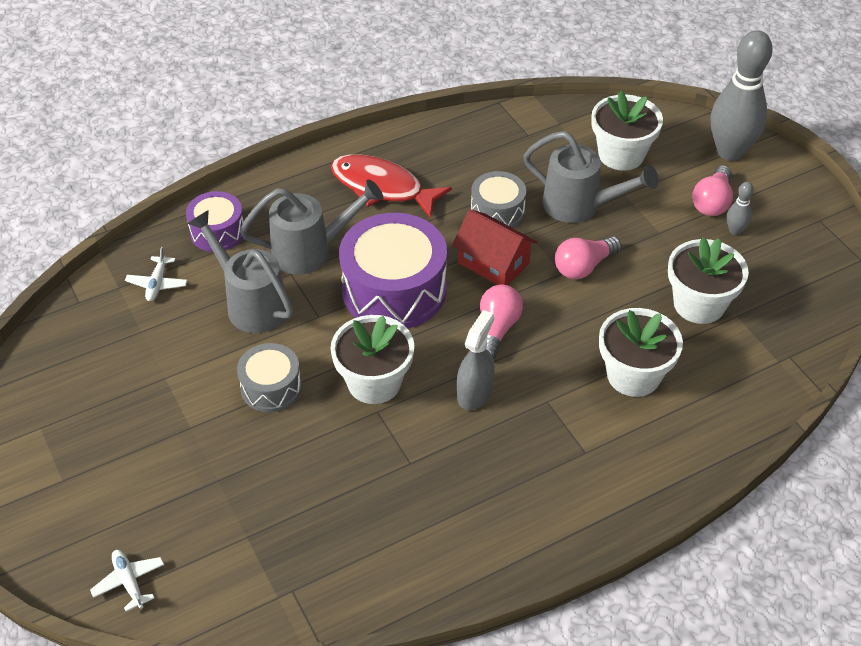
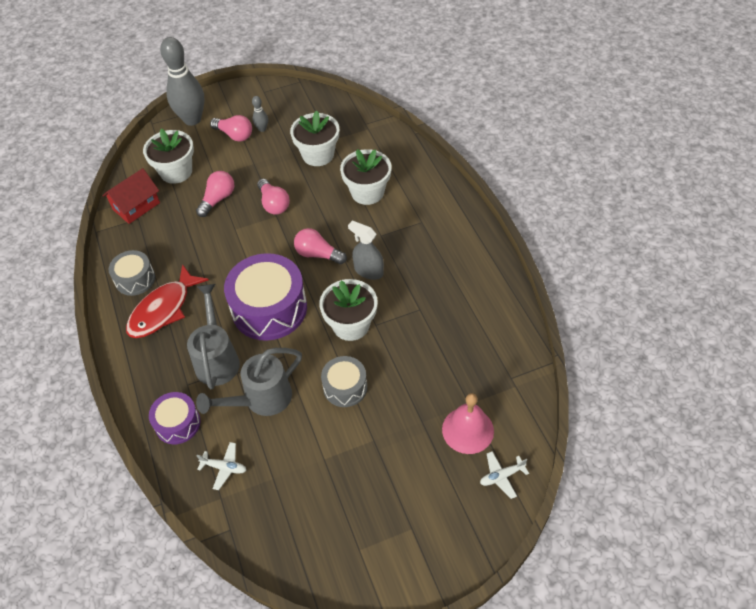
camera: 80 degrees left, 5 degrees up
(203, 536) = (468, 430): none -> pink bell
(493, 263) = (258, 250): red house -> red house (136, 206)
(497, 211) = (209, 243): grey drum -> grey drum (135, 279)
(579, 206) = (218, 199): grey watering can -> pink light bulb

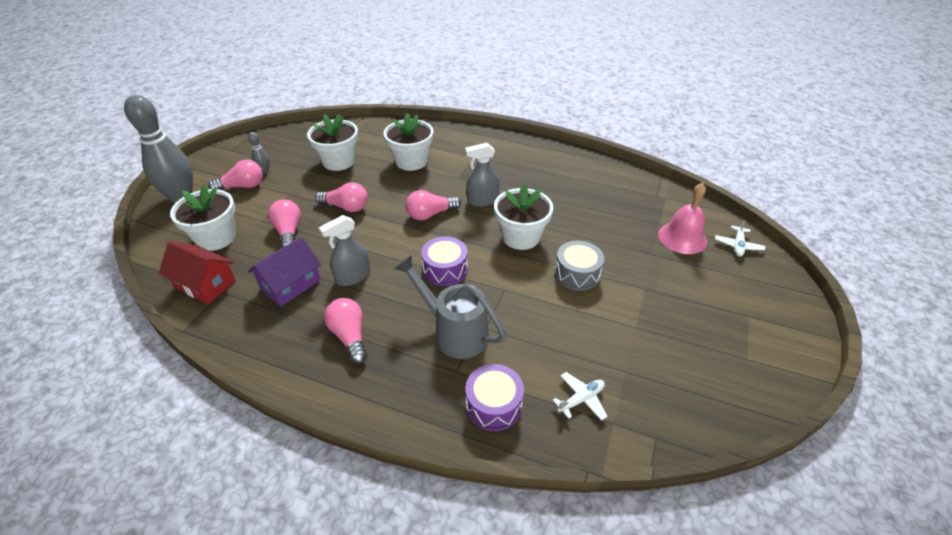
camera: 50 degrees left, 10 degrees down
(135, 279) = (285, 335): grey drum -> none
(136, 206) = (205, 284): red house -> red house turned 60 degrees counterclockwise
(163, 309) = (350, 336): red fish -> pink light bulb
(175, 244) = (290, 284): none -> purple house
(212, 267) = (352, 276): none -> grey spray bottle
(262, 399) = (533, 329): grey watering can -> none
(269, 308) = (445, 269): purple drum -> purple drum, size x0.55

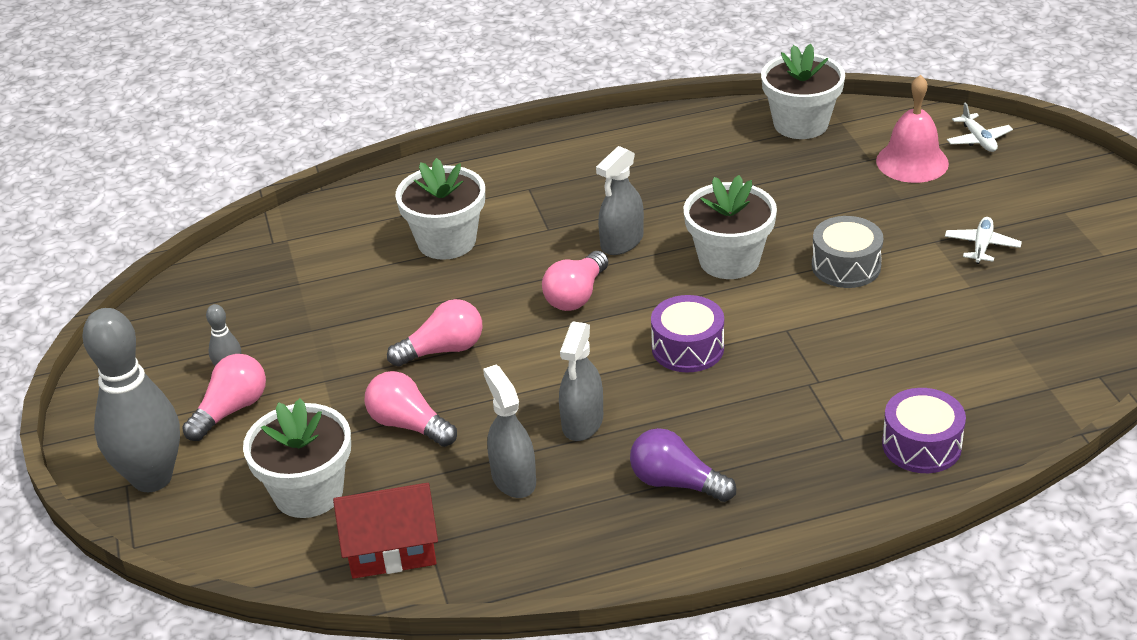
camera: 35 degrees left, 5 degrees down
(290, 284) = (513, 479): purple house -> grey spray bottle
(338, 161) = (332, 298): white flower pot -> white flower pot (800, 124)
(350, 336) = (676, 483): pink light bulb -> purple light bulb
(454, 332) = (790, 405): grey watering can -> none
(581, 399) = (997, 386): white plane -> white plane (982, 246)

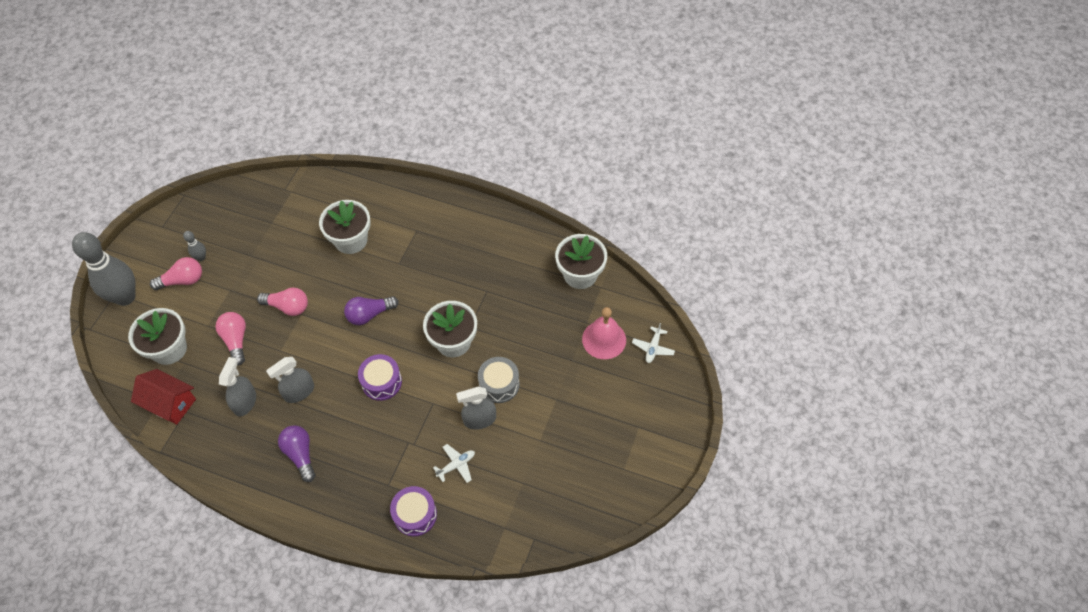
camera: 35 degrees right, 20 degrees up
(576, 295) = (369, 314): pink light bulb -> purple light bulb
(622, 242) = (420, 295): grey spray bottle -> grey spray bottle (479, 419)
(982, 246) = (574, 419): white plane -> white plane (456, 465)

